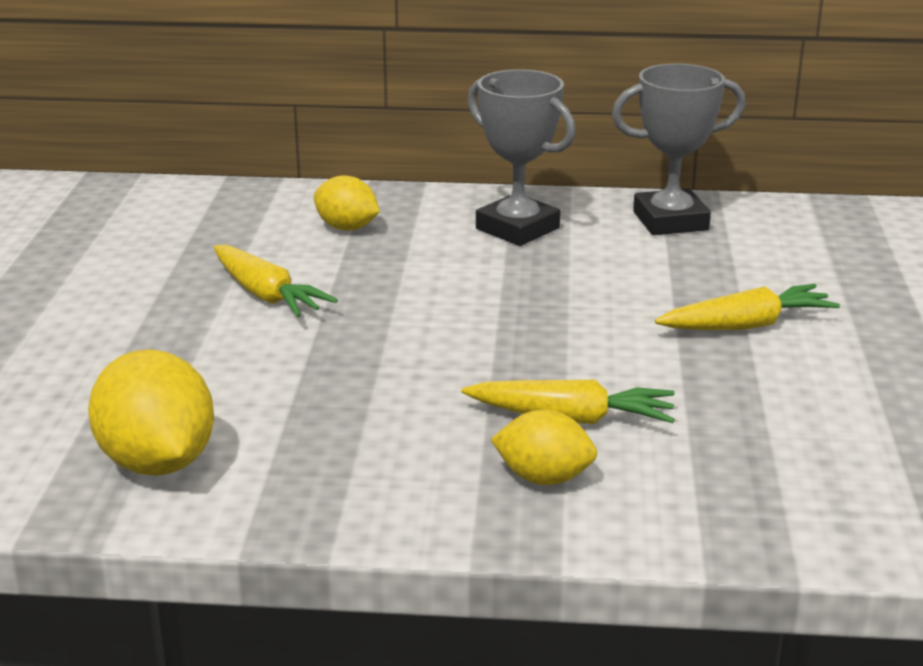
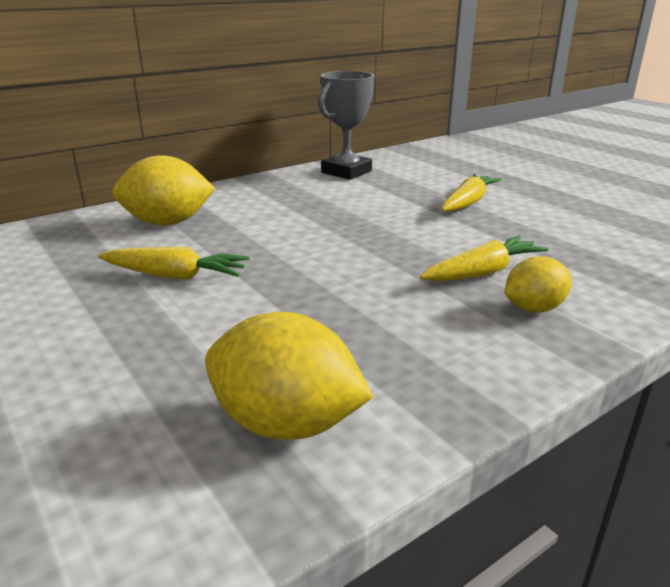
camera: 40 degrees left, 0 degrees up
(347, 228) = (167, 223): yellow lemon -> yellow lemon, size x1.63
(517, 228) = (275, 195): grey trophy -> none

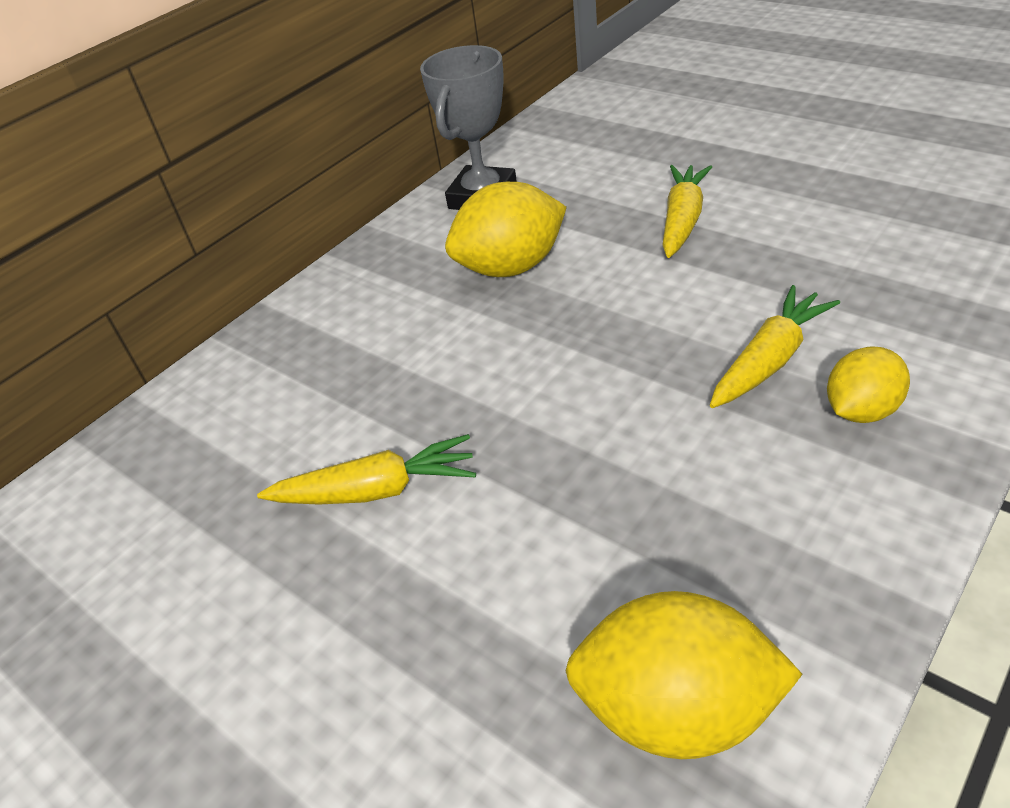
camera: 10 degrees left, 15 degrees up
(167, 223) = (294, 383): yellow lemon -> yellow lemon (511, 267)

